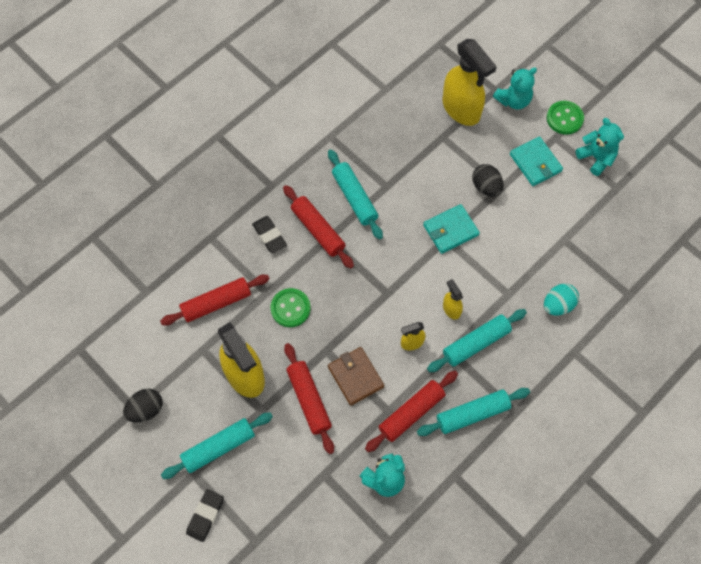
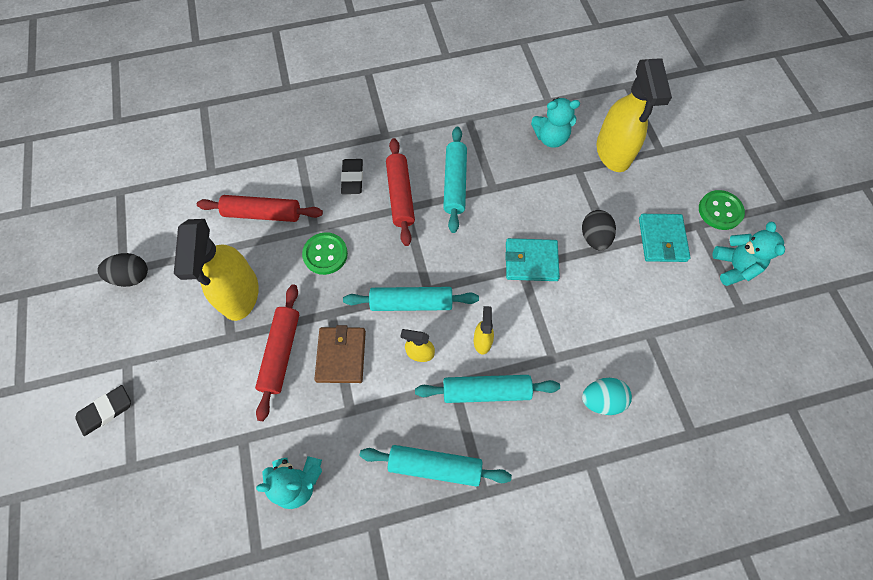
camera: 30 degrees right, 0 degrees up
(219, 447) = (167, 350): turquoise rolling pin -> turquoise rolling pin (411, 303)
(411, 413) = (372, 427): red rolling pin -> none
(513, 100) = (673, 168): turquoise teddy bear -> turquoise teddy bear (550, 138)

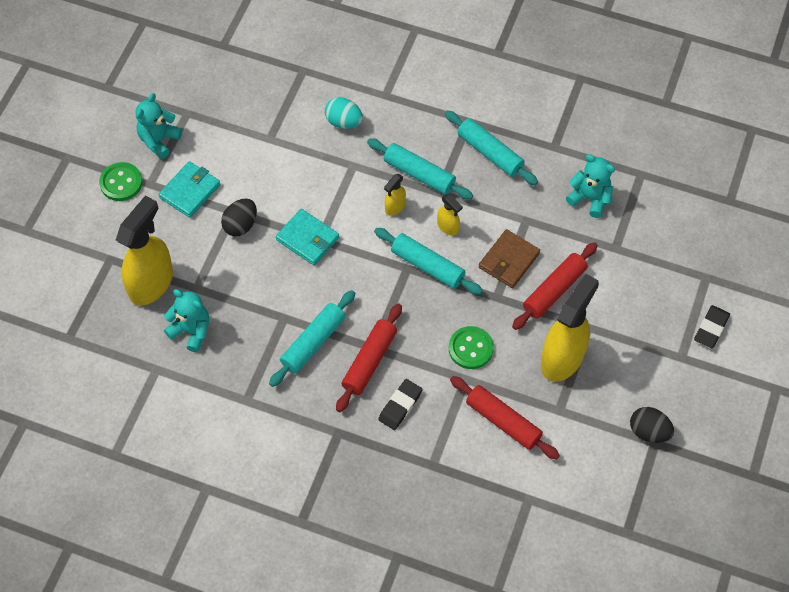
camera: 145 degrees left, 5 degrees down
(106, 411) = (711, 328): black eraser -> black eraser turned 60 degrees counterclockwise

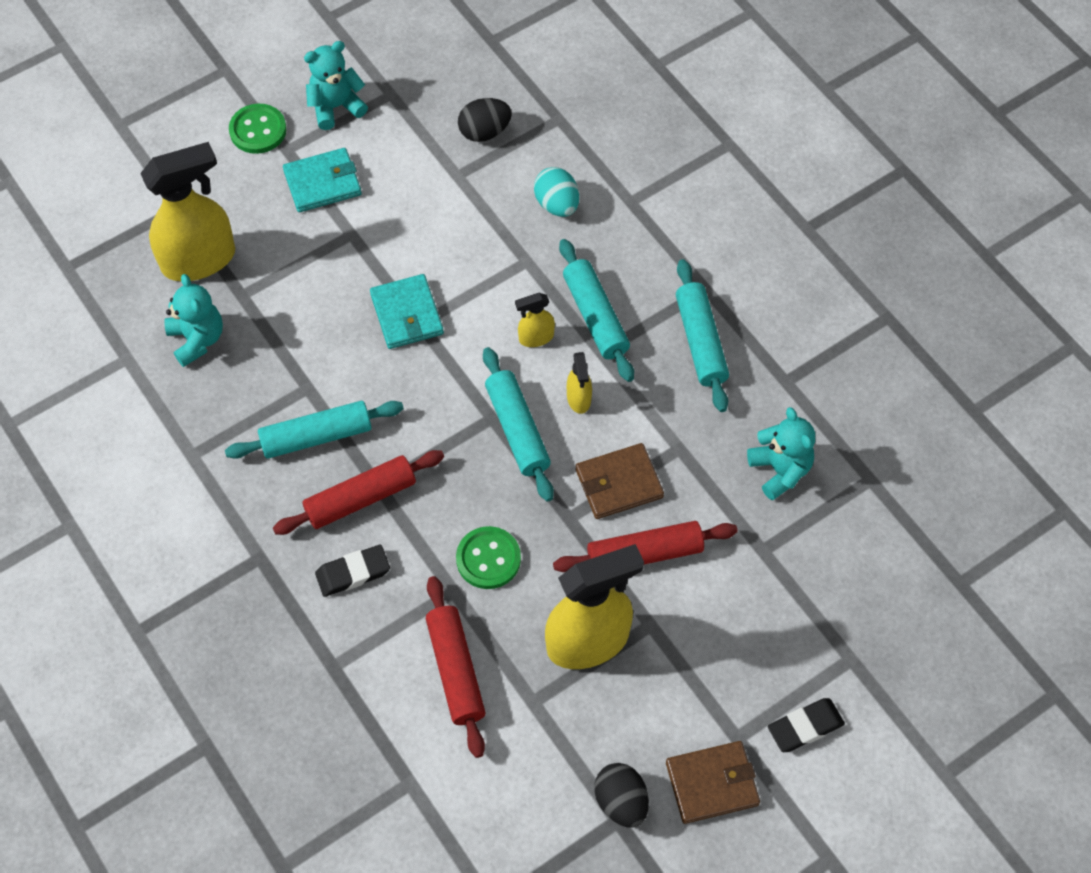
camera: 35 degrees right, 0 degrees up
(240, 225) = (346, 254): black egg -> black egg (484, 132)
(687, 390) = (712, 783): none -> brown wallet

